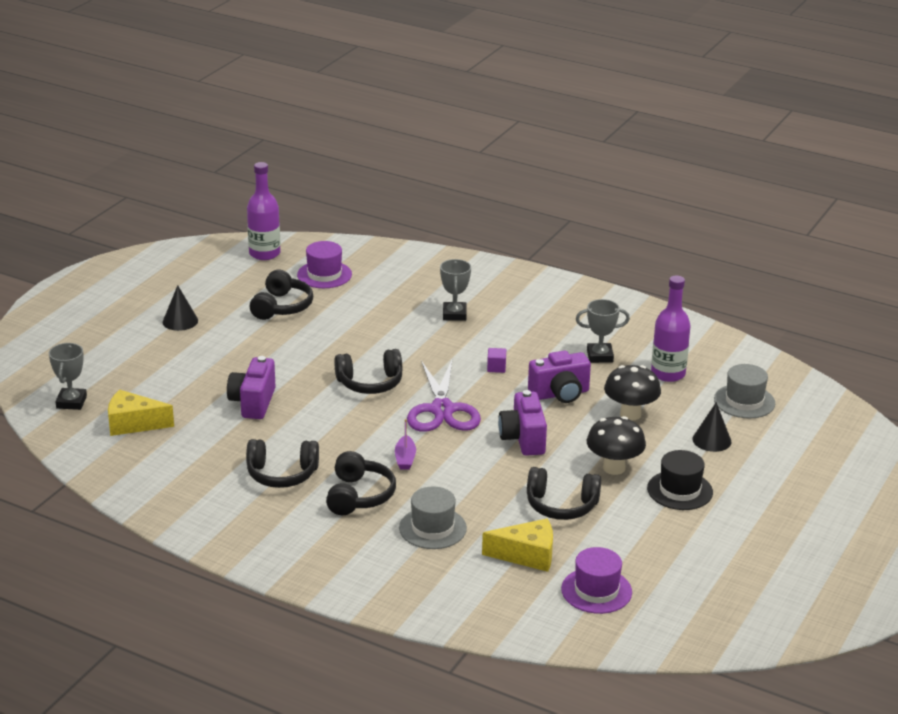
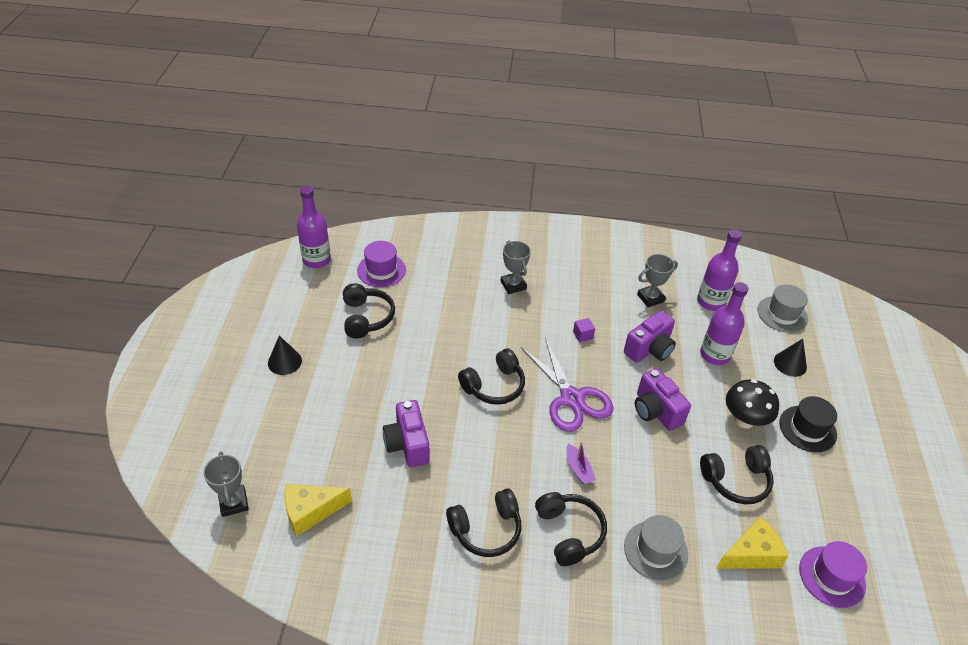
camera: 25 degrees left, 15 degrees up
(630, 414) = (714, 355): black mushroom -> purple bottle

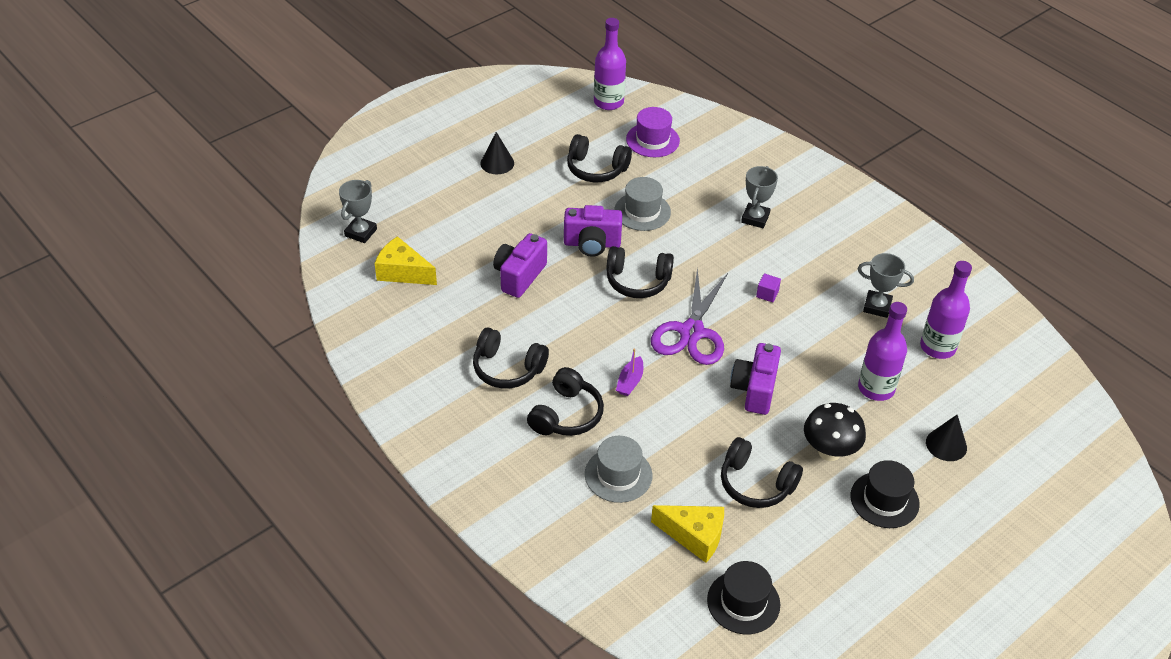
camera: 45 degrees right, 0 degrees up
(366, 318) = (596, 169): black headphones -> black headphones turned 75 degrees clockwise
(649, 349) = (816, 343): purple camera -> purple camera (592, 244)
(782, 314) = (1002, 404): grey hat -> grey hat (642, 211)
(832, 576) = (743, 602): purple hat -> black hat

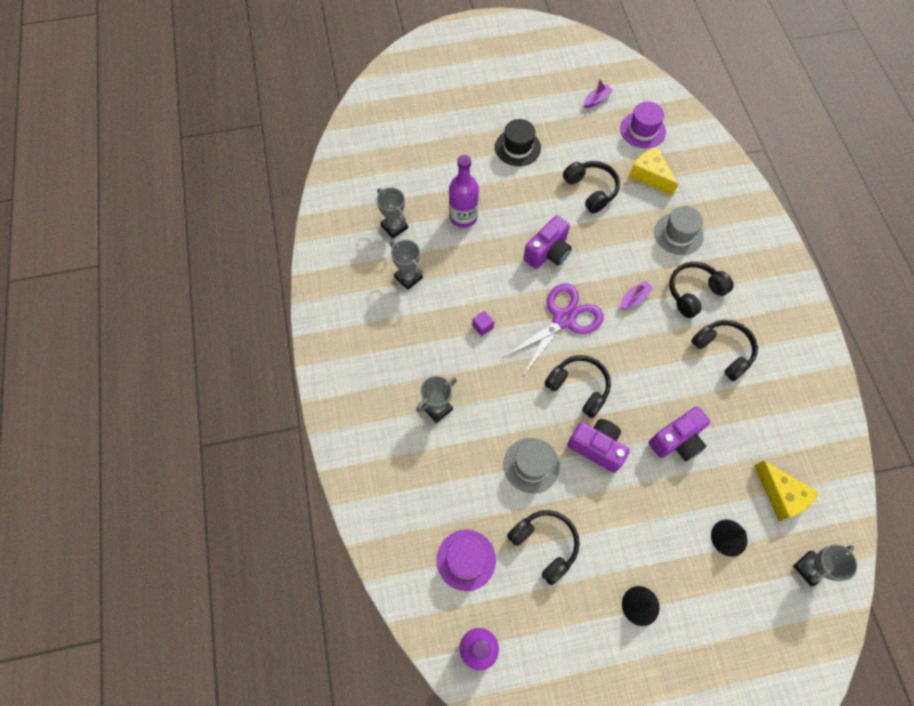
camera: 150 degrees left, 20 degrees up
(743, 602) = (642, 130): black hat -> purple hat
(829, 452) = (528, 189): black mushroom -> none
(836, 622) = (596, 100): none -> purple boat
(937, 347) = (394, 227): purple bottle -> grey trophy
(946, 445) = (450, 162): black cone -> black cone (729, 537)

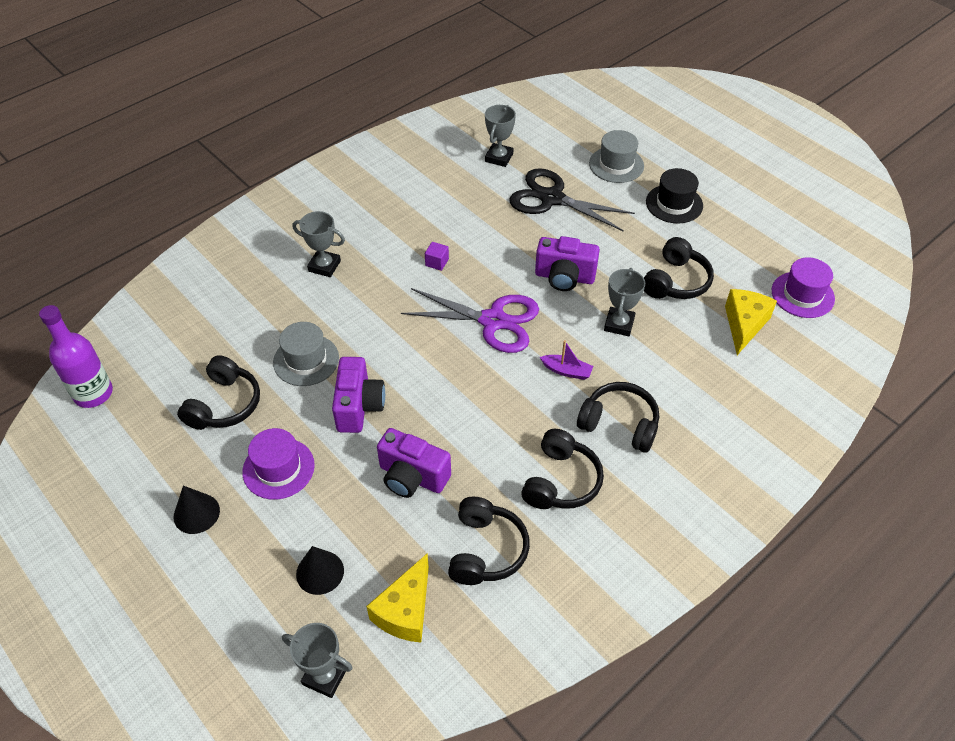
camera: 60 degrees right, 15 degrees down
(408, 277) = (451, 189): grey trophy -> grey trophy (619, 324)
(463, 217) = (552, 198): purple bottle -> black scissors
(466, 559) = (178, 350): purple hat -> purple hat (278, 468)
(578, 388) = (420, 364): black headphones -> black headphones (486, 550)
(596, 100) = (802, 240): purple boat -> none
(678, 234) = (688, 380): grey hat -> grey hat (616, 165)

